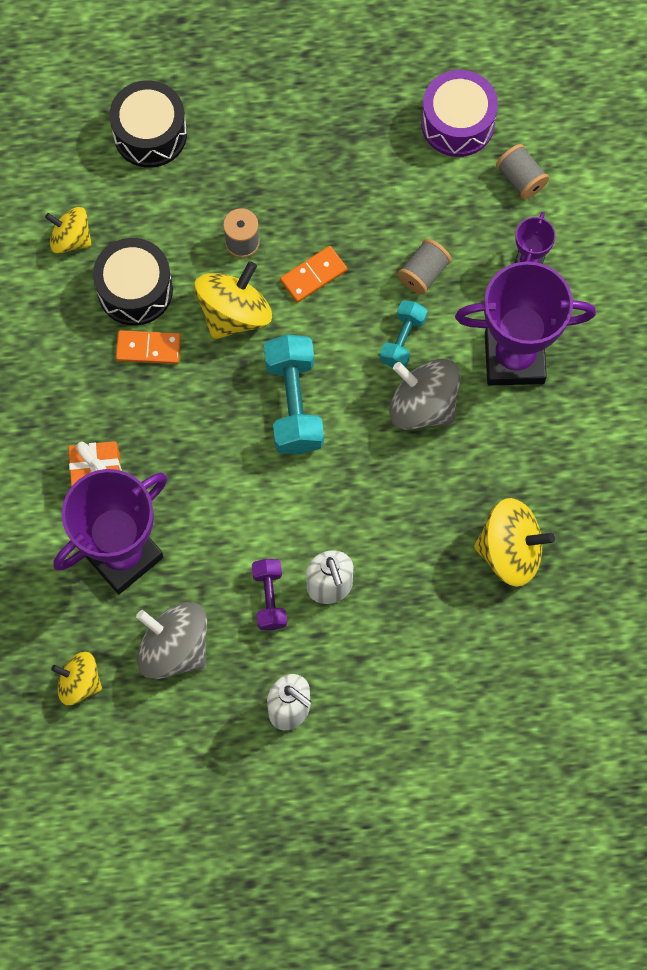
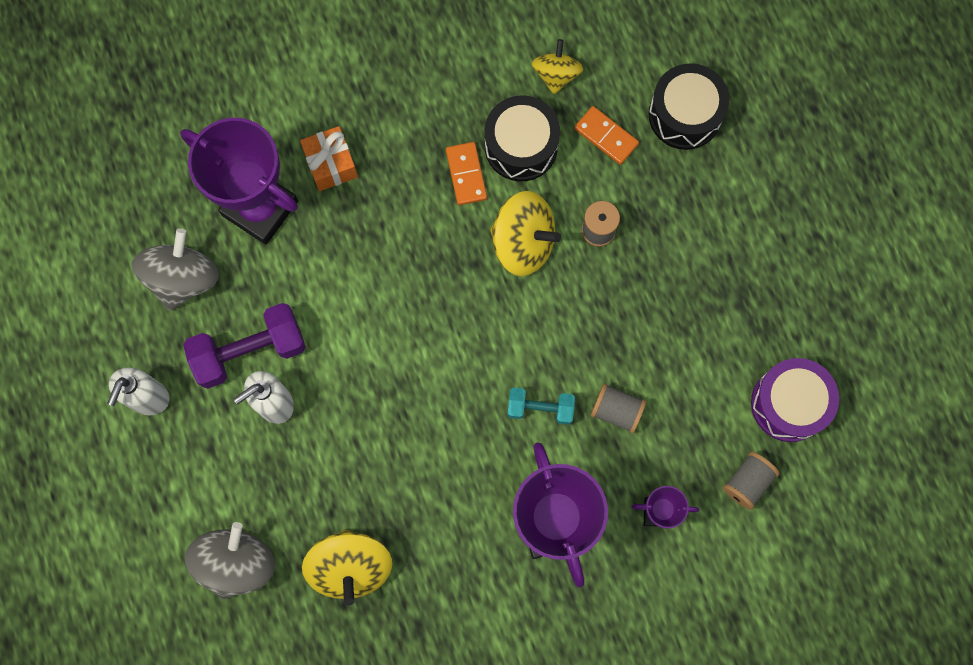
camera: 75 degrees right, 5 degrees up
(79, 683) = (132, 205): yellow spinning top -> none
(269, 598) = (250, 351): purple dumbbell -> purple dumbbell, size x1.70
(294, 403) = (447, 322): turquoise dumbbell -> none
(313, 275) = (583, 306): orange domino -> orange domino (606, 136)
(423, 405) = (478, 445): grey spinning top -> grey spinning top (236, 562)

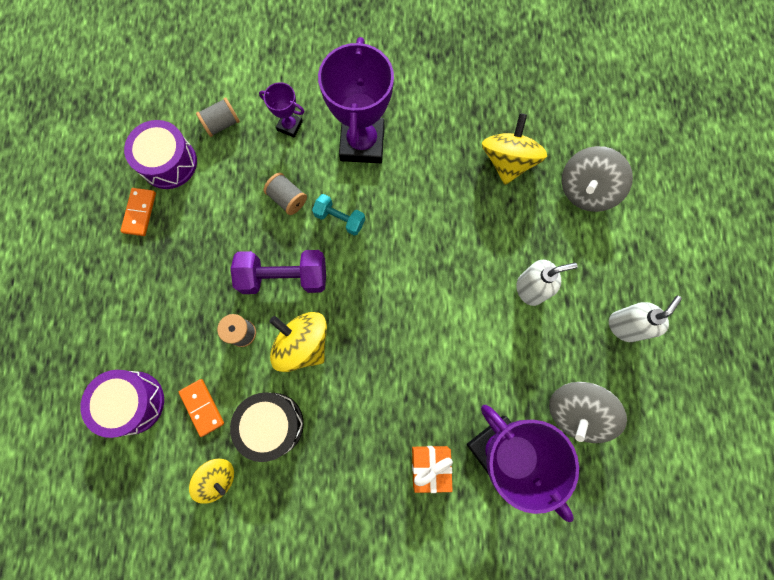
camera: 160 degrees left, 0 degrees up
(250, 351) = (538, 334): purple dumbbell -> purple dumbbell (284, 277)
(466, 174) = (324, 416): orange domino -> orange domino (139, 212)
(556, 75) = (218, 477): yellow spinning top -> yellow spinning top turned 90 degrees counterclockwise
(685, 115) = (133, 402): black drum -> purple drum

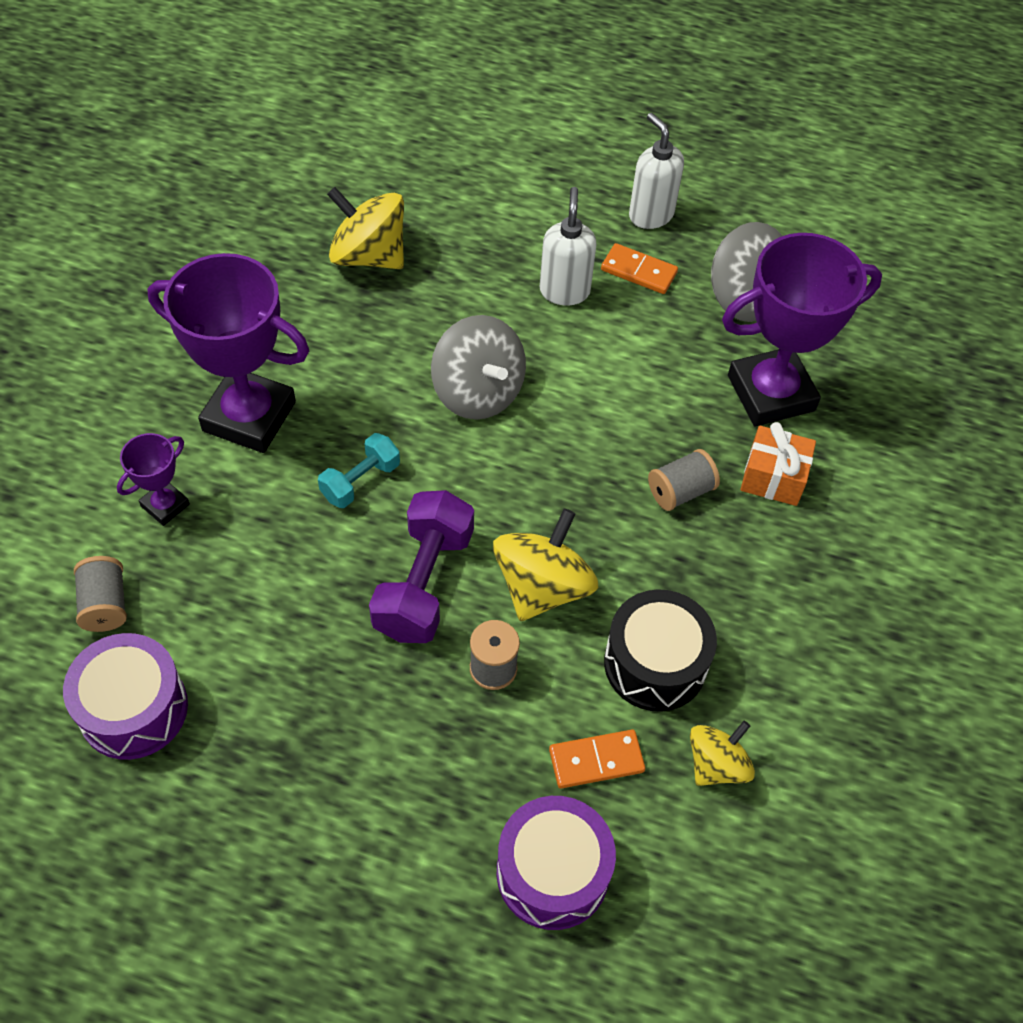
camera: 75 degrees left, 20 degrees down
(139, 212) = (206, 781): orange domino -> orange domino (638, 271)
(287, 199) = (292, 543): grey spool -> grey spool (680, 491)
(303, 344) = (542, 587): yellow spinning top -> yellow spinning top turned 150 degrees clockwise
(586, 190) = (451, 190): grey spinning top -> grey spinning top (478, 392)

